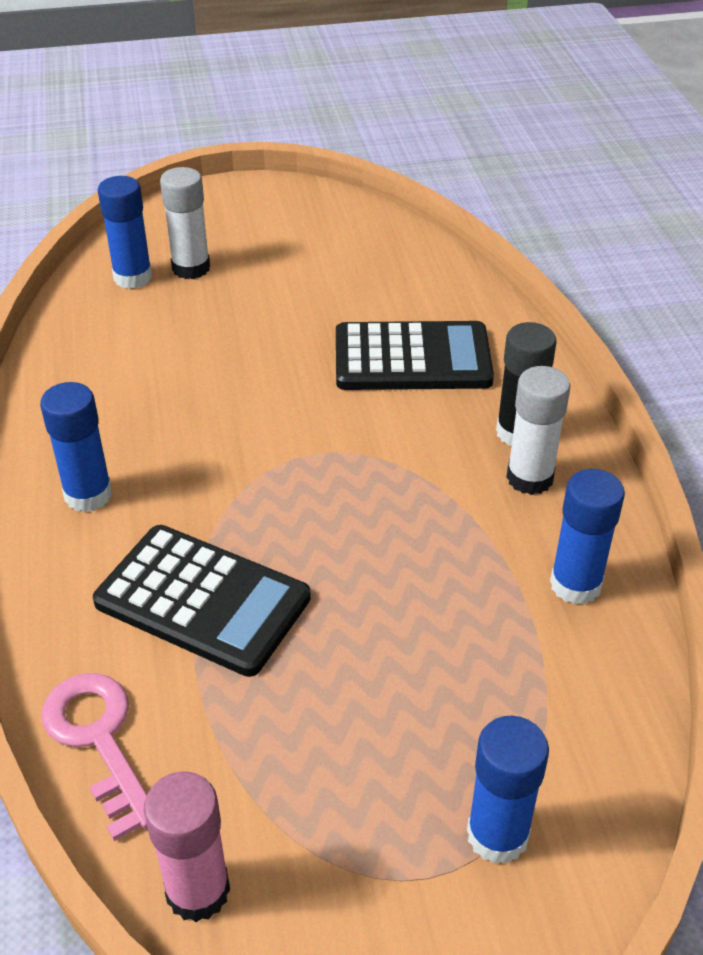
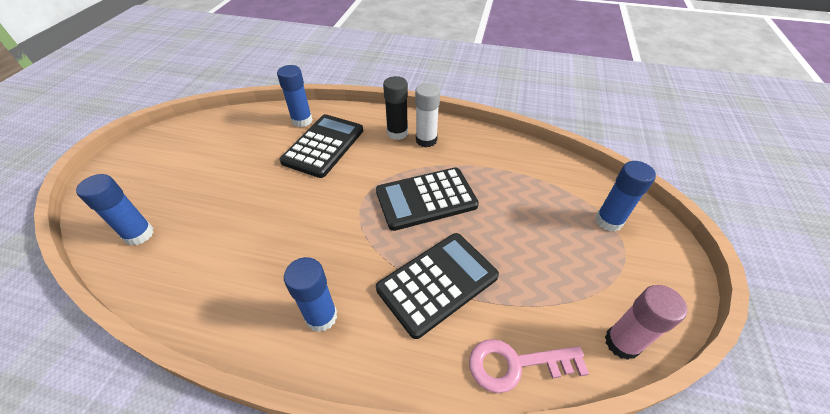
camera: 65 degrees left, 5 degrees up
(191, 268) = (163, 204): white glue stick -> none
(373, 529) = (426, 199): none -> black calculator
(575, 585) = (491, 151): blue glue stick -> blue glue stick (302, 121)

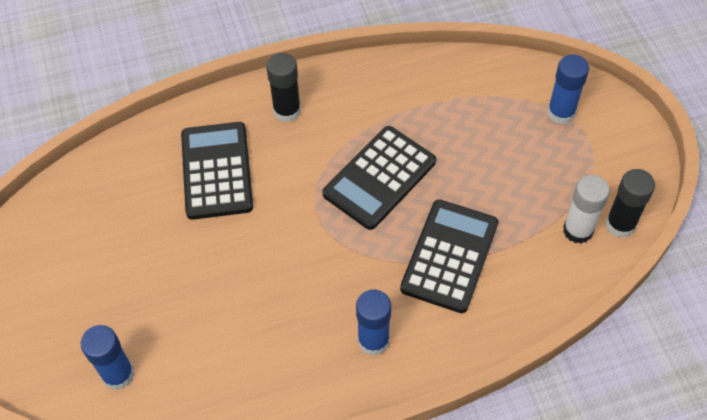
camera: 30 degrees left, 10 degrees up
(302, 121) = (158, 150): blue glue stick -> none
(426, 140) = (327, 105): white glue stick -> white glue stick (578, 230)
(516, 364) = (553, 286): pink key -> none
(622, 343) = (620, 224): pink glue stick -> black glue stick

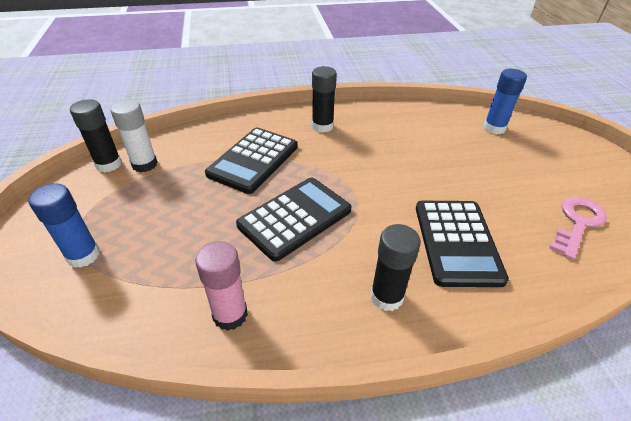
camera: 175 degrees left, 15 degrees down
(84, 211) = (577, 223): none -> pink key
(373, 341) = (322, 126): blue glue stick -> black glue stick
(411, 82) = (230, 315): none -> pink glue stick

